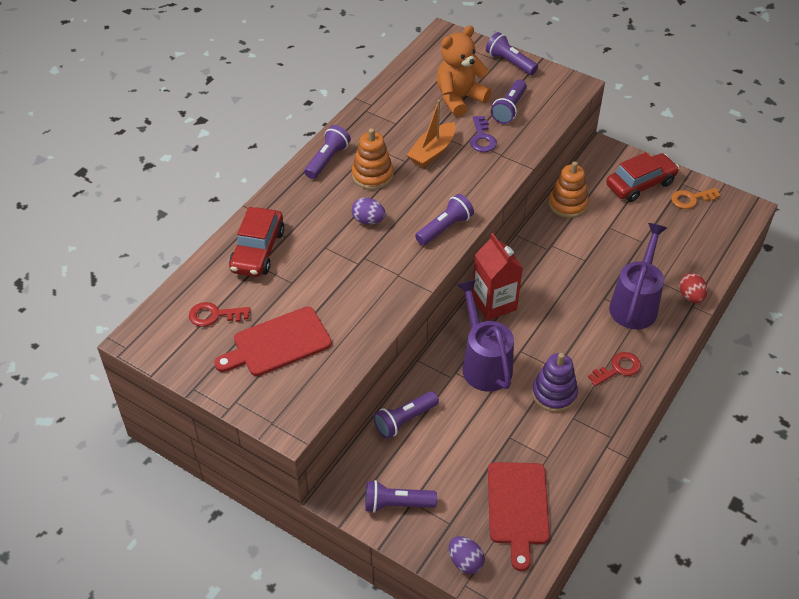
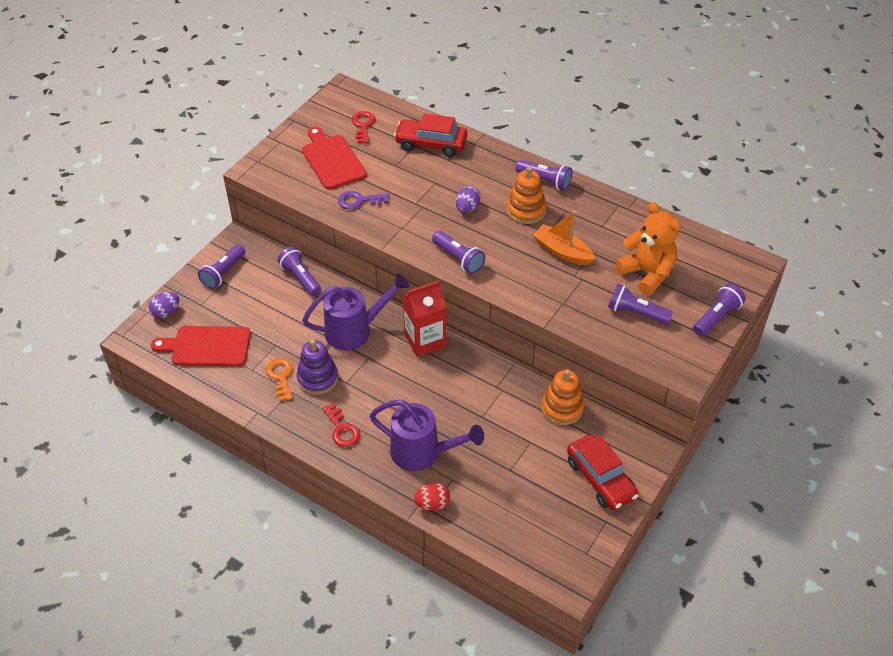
camera: 90 degrees right, 0 degrees up
(396, 504) = (223, 273): purple flashlight -> purple flashlight turned 150 degrees counterclockwise
(482, 138) = (586, 289): purple key -> purple key (359, 201)
(691, 199) = (580, 526): orange key -> orange key (281, 376)

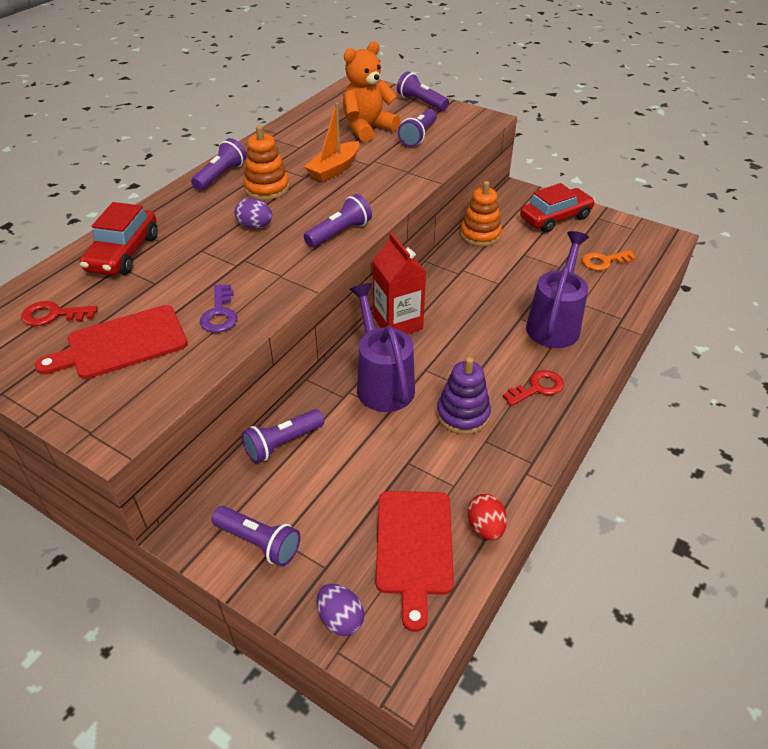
camera: 90 degrees left, 5 degrees down
(281, 376) = (463, 452): orange key -> orange key (604, 261)
(432, 504) = (615, 316): red egg -> red egg (485, 527)

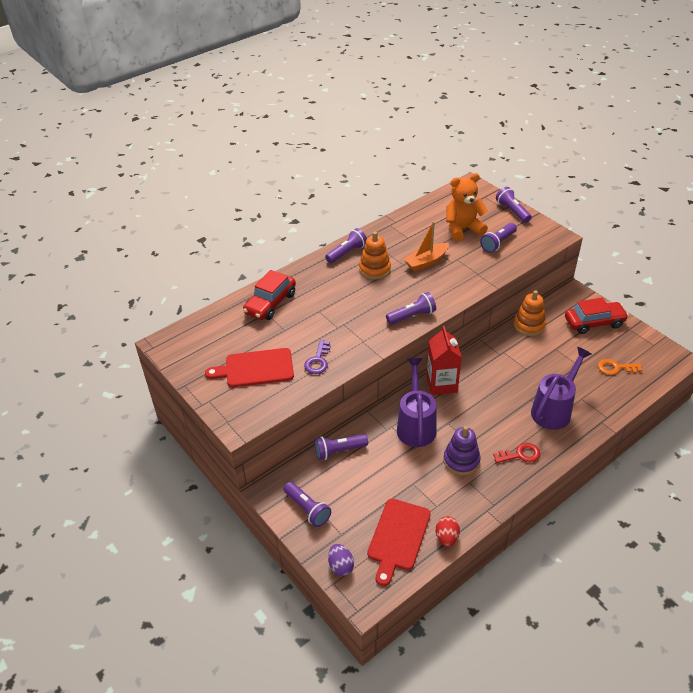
camera: 20 degrees right, 0 degrees up
(53, 315) = (221, 339): red key -> none
(255, 226) = (358, 299): purple egg -> none

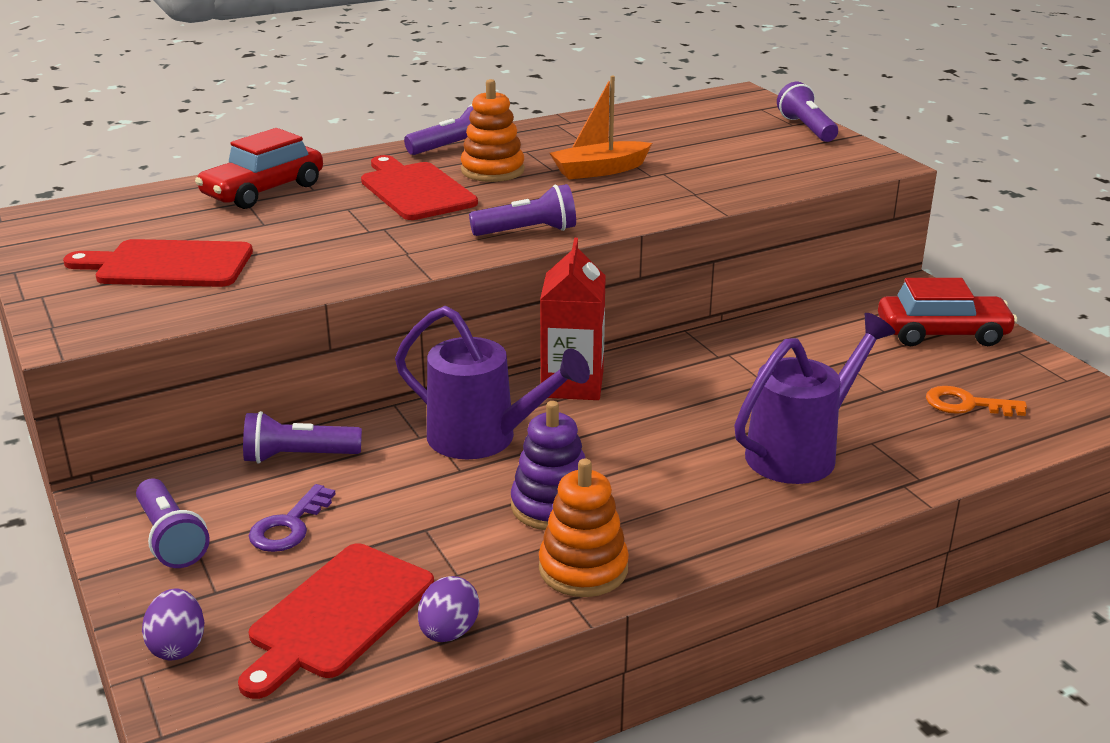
camera: 10 degrees right, 15 degrees down
(318, 360) = (298, 268): purple key -> purple key (289, 526)
(344, 291) = (415, 190): none -> red cutting board
(416, 425) = (483, 438): purple watering can -> purple watering can turned 105 degrees clockwise
(446, 537) = (449, 632): red egg -> purple egg
(463, 229) = (695, 140): orange teddy bear -> none
(498, 243) = (756, 161): purple flashlight -> none
(520, 454) = (691, 514): red key -> none
(529, 325) = (799, 322): orange stacking toy -> orange stacking toy (583, 569)

